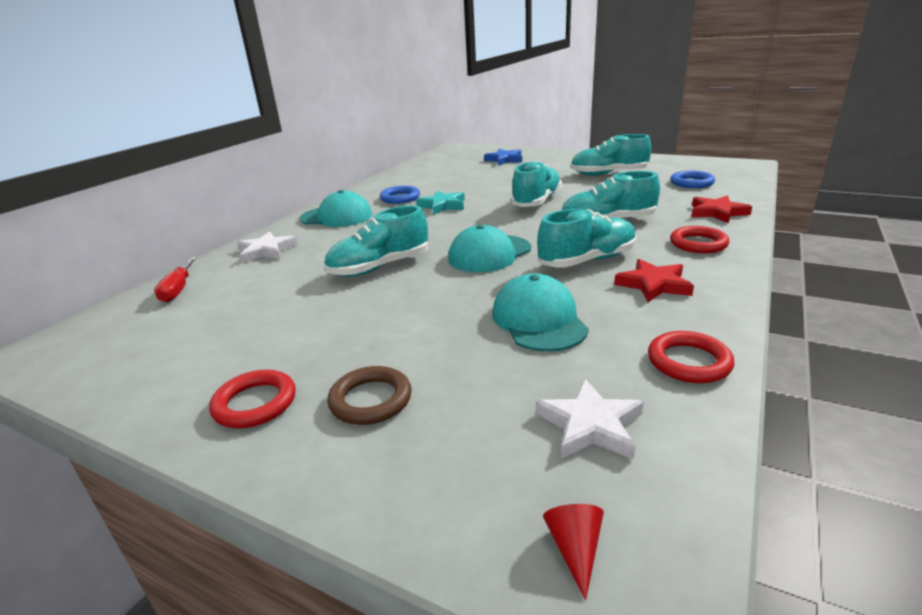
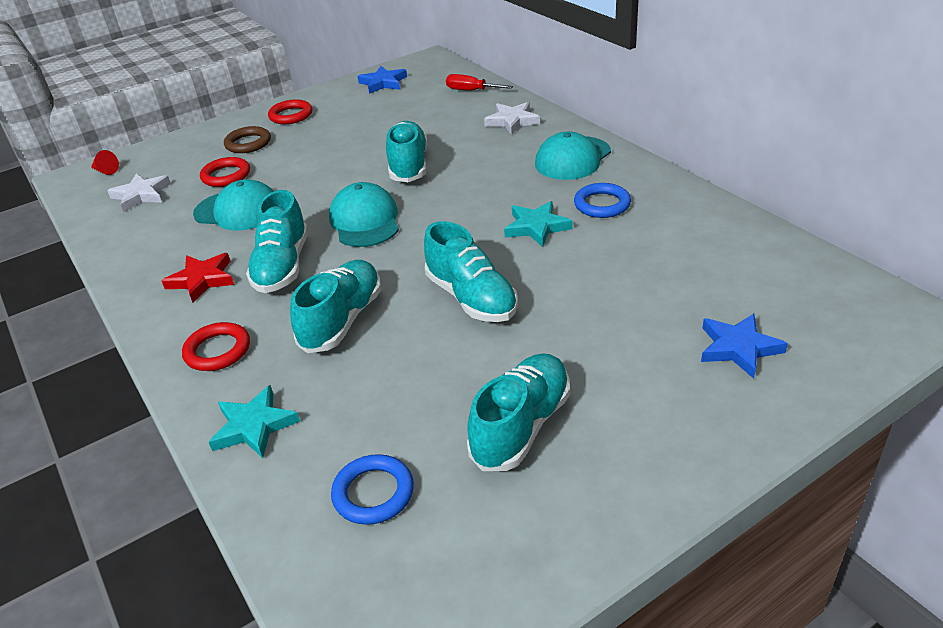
camera: 120 degrees right, 10 degrees up
(126, 362) = (383, 83): none -> blue star
(689, 362) = (123, 246): red ring -> red ring (226, 176)
(717, 212) = (254, 426): red star -> turquoise star

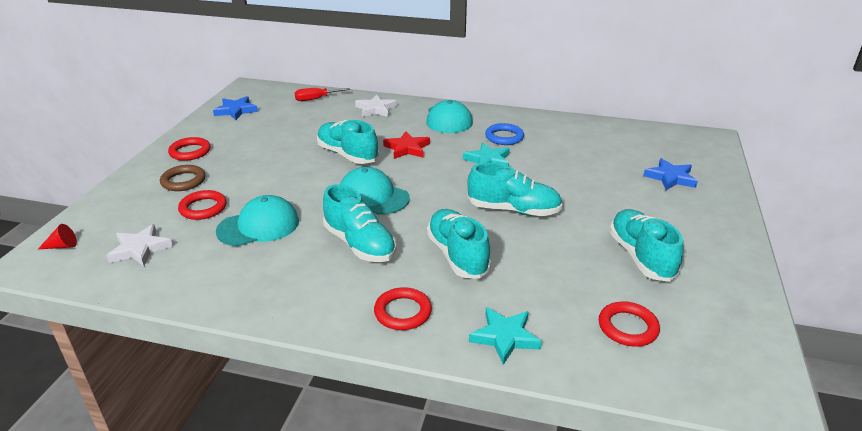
camera: 45 degrees left, 5 degrees down
(202, 280) = (310, 279): red star -> red star (407, 148)
(373, 493) = (627, 327): blue ring -> red ring

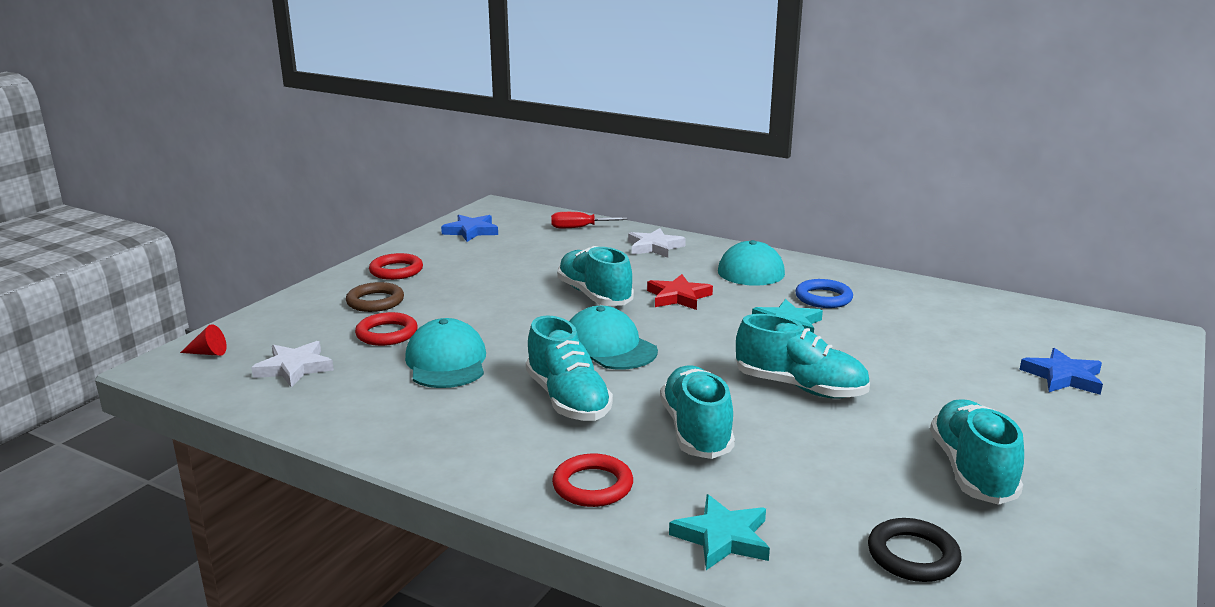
camera: 15 degrees right, 10 degrees down
(258, 226) = (446, 362): turquoise cap -> turquoise cap turned 90 degrees counterclockwise
(627, 327) = (913, 555): red ring -> black ring

